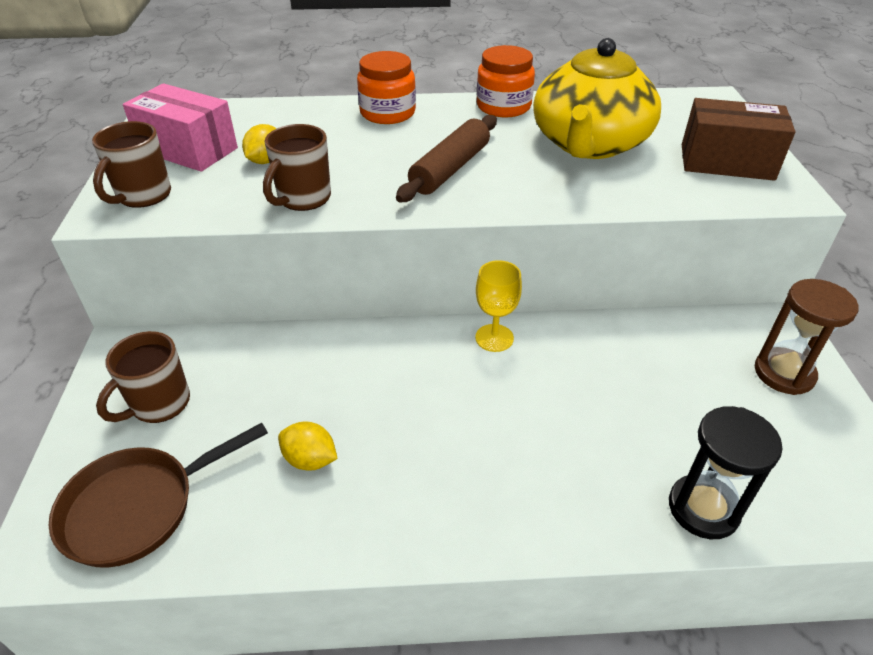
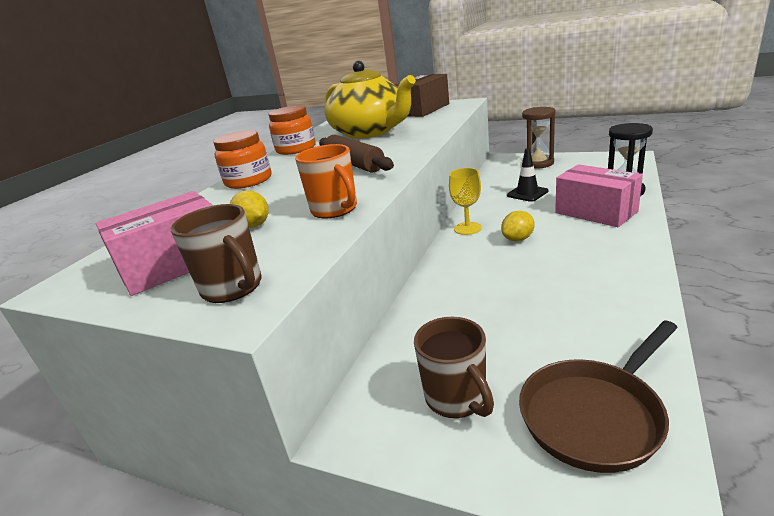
camera: 60 degrees left, 15 degrees down
(138, 507) = (595, 415): brown pan -> brown pan turned 60 degrees clockwise
(303, 199) = (335, 210): brown mug -> orange mug
(310, 459) = (558, 310): yellow lemon -> yellow lemon (518, 239)
(598, 474) = (595, 212): none -> pink box
(640, 380) = (527, 193): none -> black traffic cone

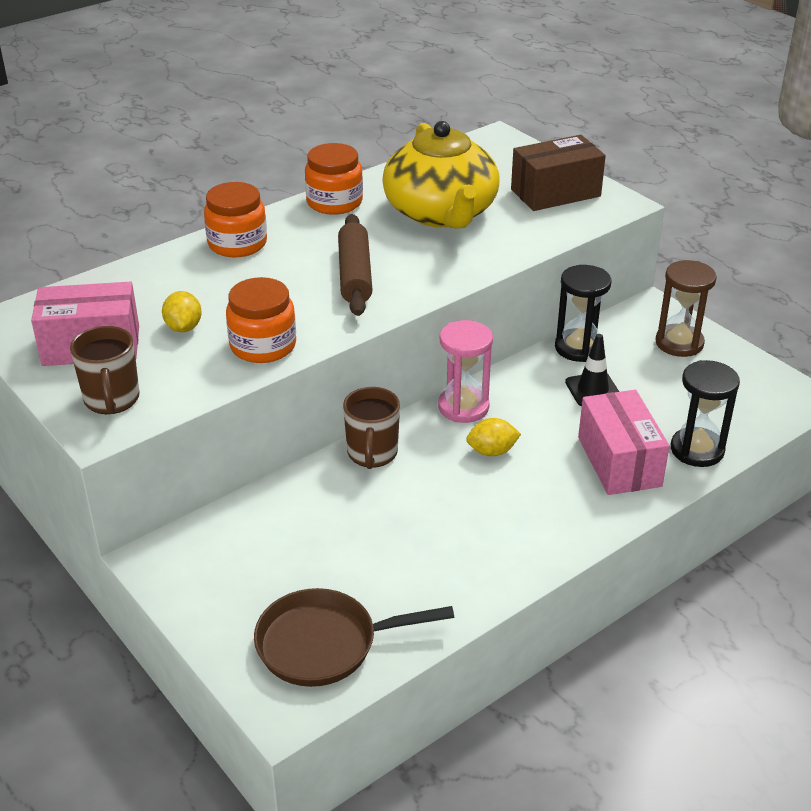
camera: 25 degrees right, 10 degrees up
(335, 210) = (263, 346): orange mug -> orange jar
(457, 398) = (248, 577): brown mug -> brown mug (372, 454)
(467, 228) = (463, 407): yellow goblet -> pink hourglass
(491, 183) = (578, 348): none -> black hourglass

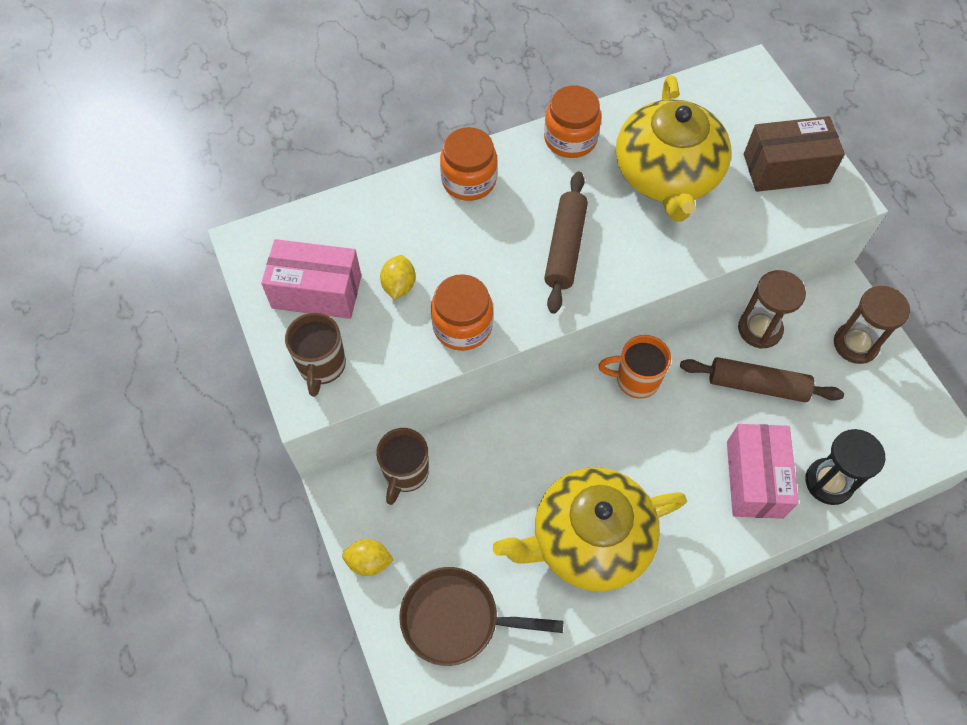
camera: 15 degrees right, 25 degrees up
(372, 454) = (543, 417): brown mug -> brown mug (405, 473)
(457, 544) = (588, 539): none -> yellow teapot
(463, 407) = (635, 380): pink hourglass -> orange mug
(492, 451) = (646, 439): yellow lemon -> yellow lemon (369, 562)
(578, 348) = (759, 329): black hourglass -> brown hourglass
(593, 390) = (757, 385): black traffic cone -> brown rolling pin

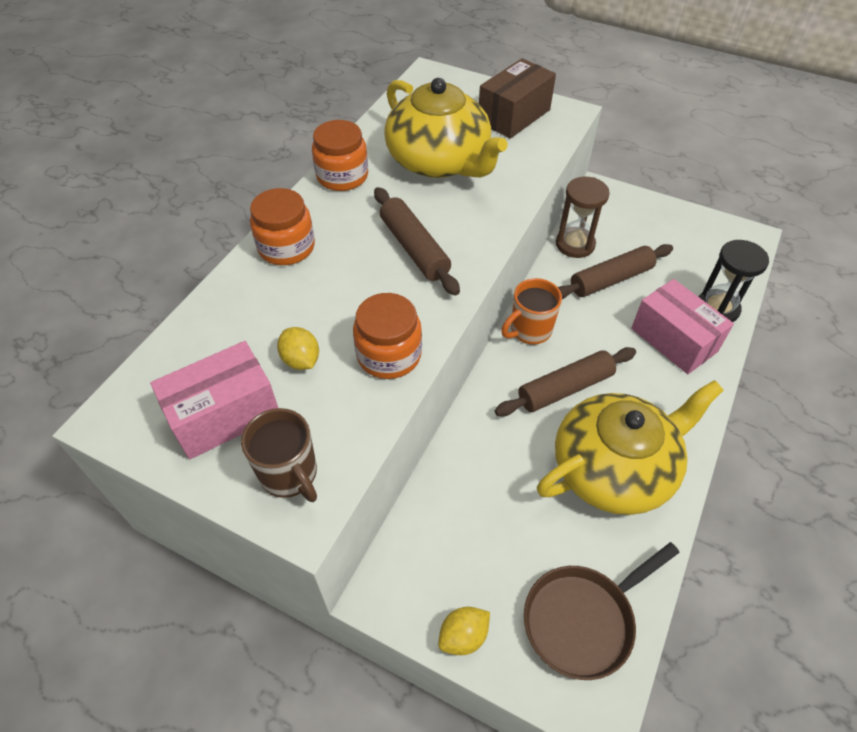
camera: 40 degrees left, 10 degrees down
(405, 473) = (423, 532): brown mug -> none
(588, 539) = (614, 468): yellow teapot -> yellow teapot turned 150 degrees counterclockwise
(614, 449) = (565, 388): none -> brown rolling pin
(855, 344) = (640, 216): brown hourglass -> none

